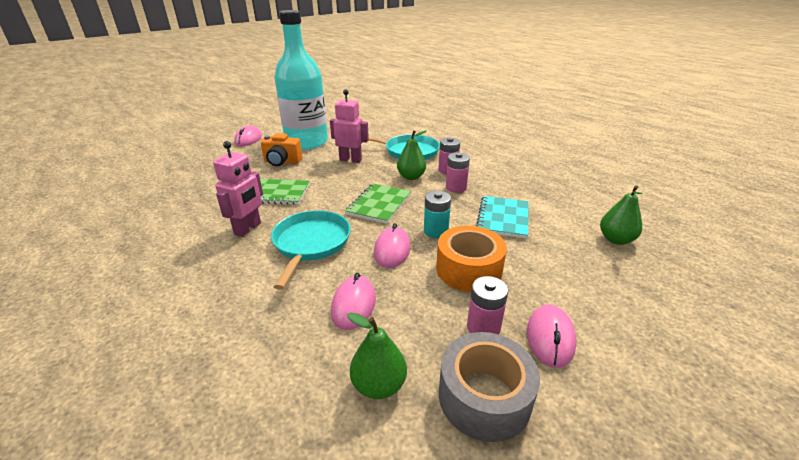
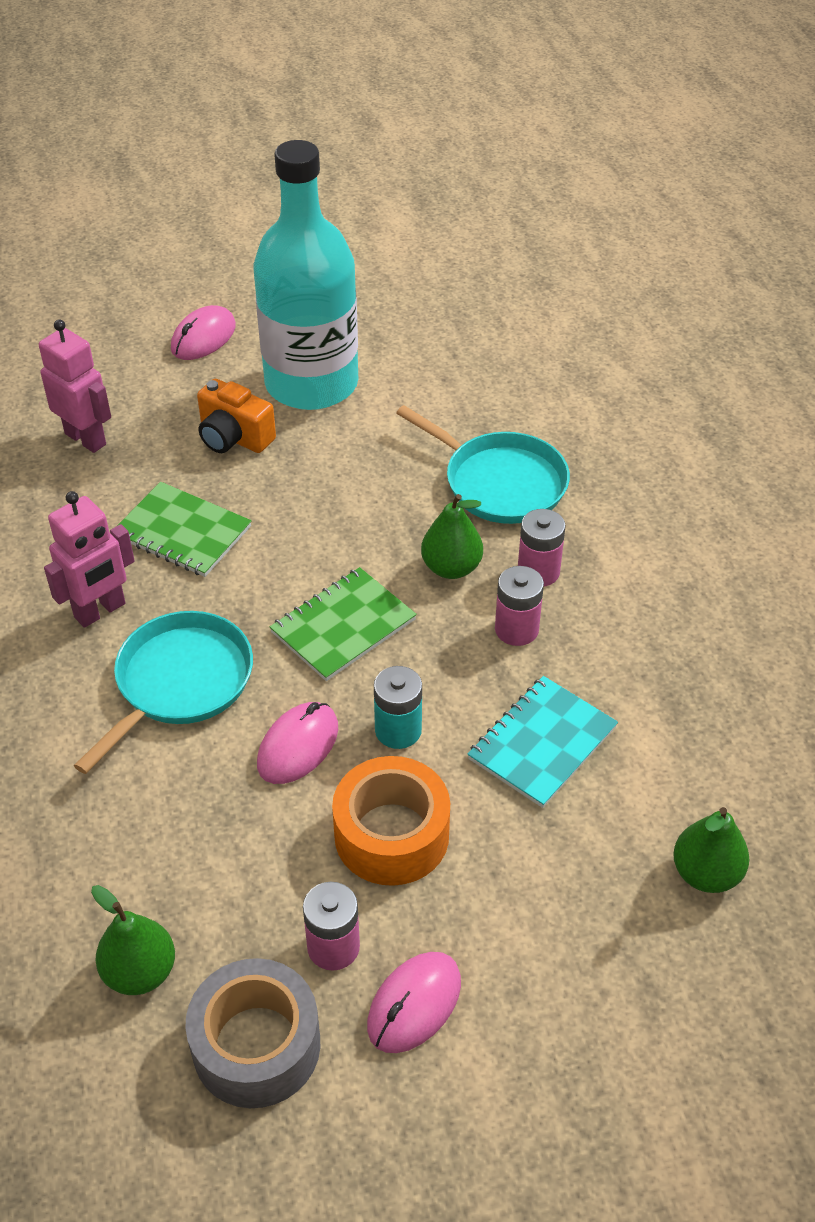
camera: 25 degrees right, 15 degrees up
(350, 160) = (366, 473): pink robot -> pink robot (86, 439)
(353, 305) = (178, 832): pink mouse -> none

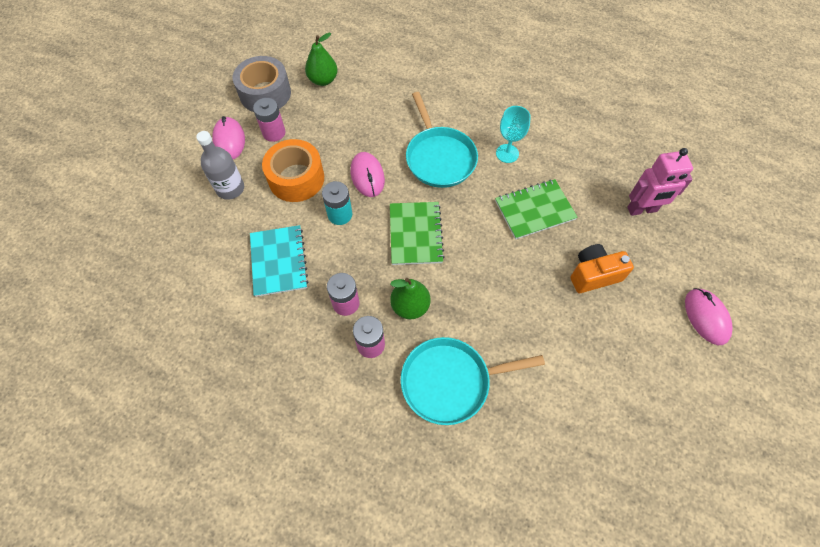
camera: 130 degrees right, 15 degrees up
(100, 611) = (507, 153): pink robot -> turquoise goblet
(311, 383) = (617, 346): turquoise bottle -> none
(499, 911) = (230, 188): none -> grey bottle
(706, 873) = (164, 268): green pear -> none

